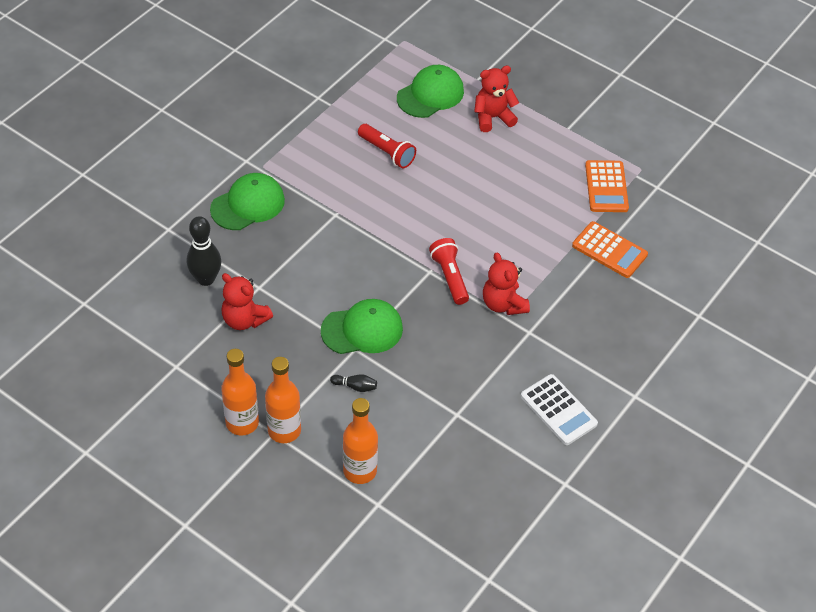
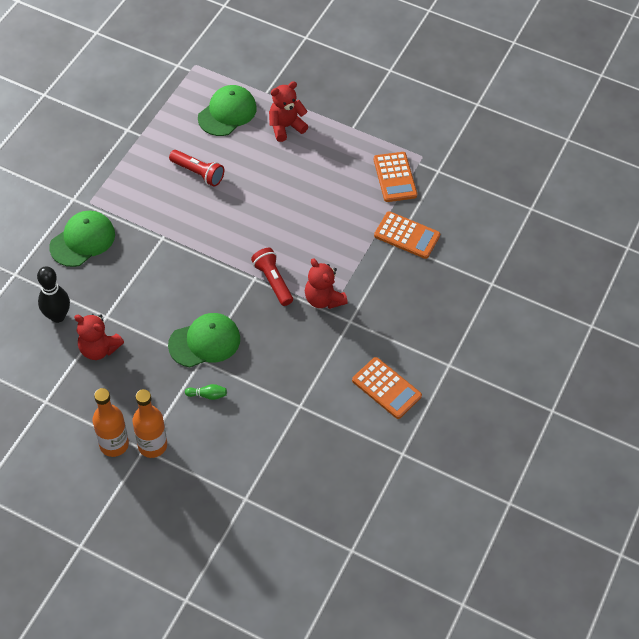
camera: 10 degrees left, 5 degrees up
(355, 386) = (207, 395): black bowling pin -> green bowling pin
(360, 470) = (225, 471): orange bottle -> none
(558, 410) = (386, 388): white calculator -> orange calculator

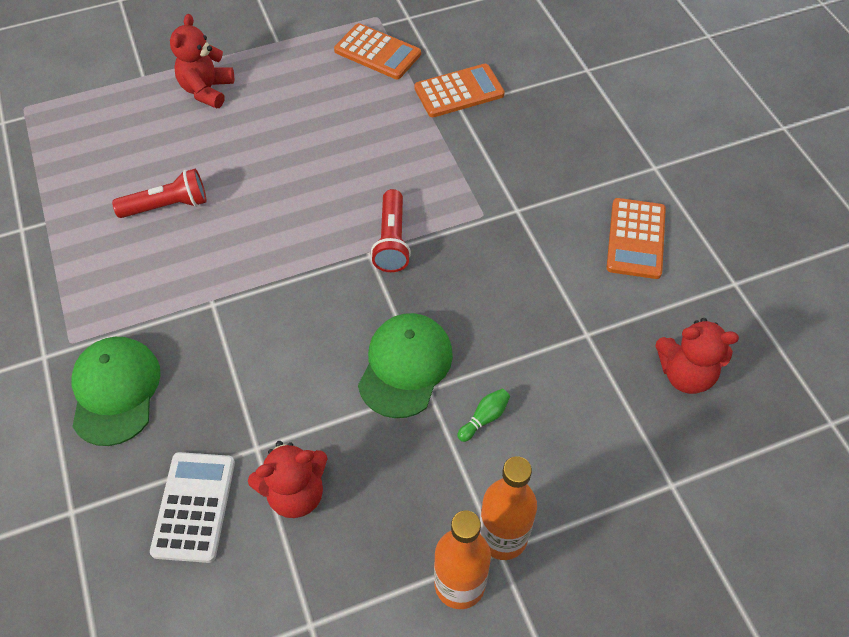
camera: 45 degrees left, 0 degrees up
(57, 316) = (194, 506): black bowling pin -> white calculator
(227, 113) = (124, 124): green cap -> none
(273, 281) = (392, 241): red flashlight -> red flashlight turned 105 degrees counterclockwise
(323, 299) = (464, 212): red teddy bear -> red teddy bear (685, 374)
(386, 388) = (636, 239): orange calculator -> orange calculator turned 105 degrees clockwise

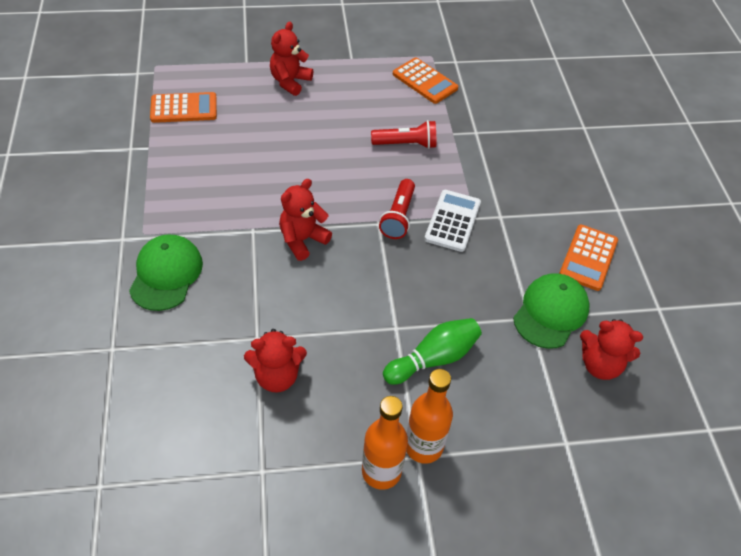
camera: 10 degrees right, 5 degrees down
(167, 206) = (239, 155): red flashlight -> red flashlight (406, 144)
(194, 506) = (200, 367): white calculator -> white calculator (452, 221)
(279, 301) = (302, 240): none -> red teddy bear
(405, 366) = (383, 307): green cap -> green cap (550, 312)
(459, 91) = (479, 122): orange calculator -> orange calculator (184, 108)
(484, 418) = (433, 359): green bowling pin -> green bowling pin, size x2.04

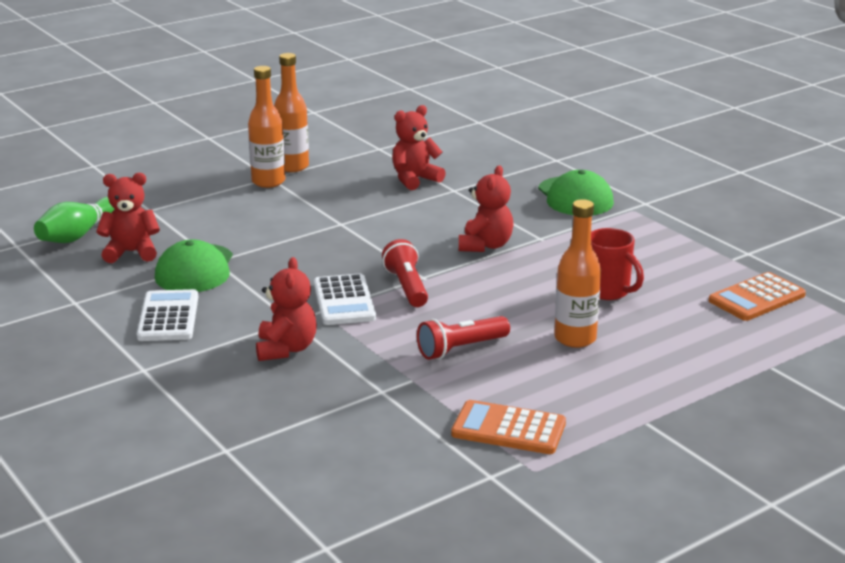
camera: 155 degrees right, 25 degrees down
(267, 153) = (609, 292): none -> red mug
(290, 82) = (683, 364): red teddy bear -> red teddy bear (286, 349)
(330, 124) = (575, 339): none -> orange bottle
(433, 359) = (292, 217): green bowling pin -> green bowling pin (78, 235)
(588, 258) = (168, 317): orange calculator -> white calculator

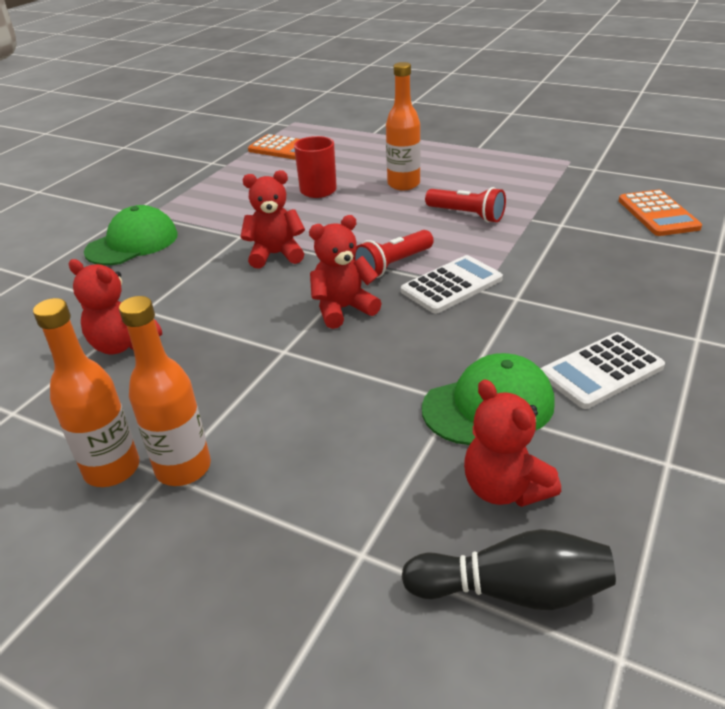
camera: 115 degrees left, 10 degrees up
(78, 235) = (512, 590): green bowling pin -> black bowling pin
(286, 349) = (563, 281): red teddy bear -> red teddy bear (343, 309)
(508, 429) = (541, 176): orange calculator -> orange calculator (658, 214)

